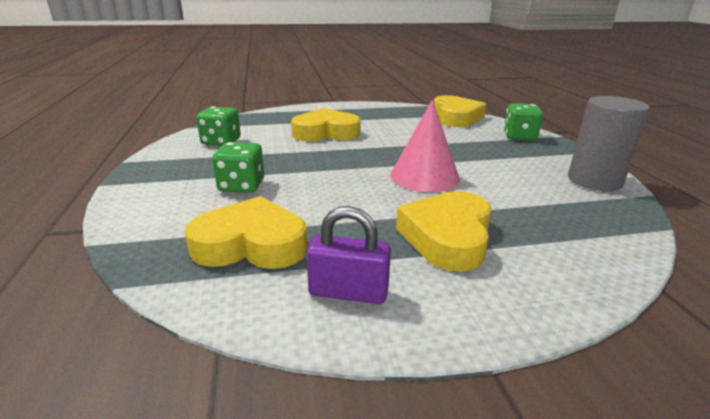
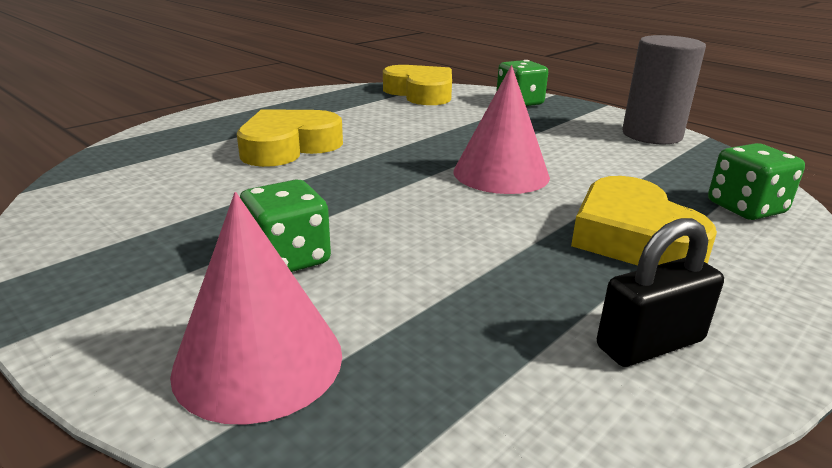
camera: 35 degrees left, 0 degrees up
(166, 223) = (258, 361): none -> pink cone
(221, 142) = (135, 200): green dice -> green dice (745, 208)
(251, 244) = (444, 337): yellow heart -> none
(348, 292) = (650, 344): purple padlock -> black padlock

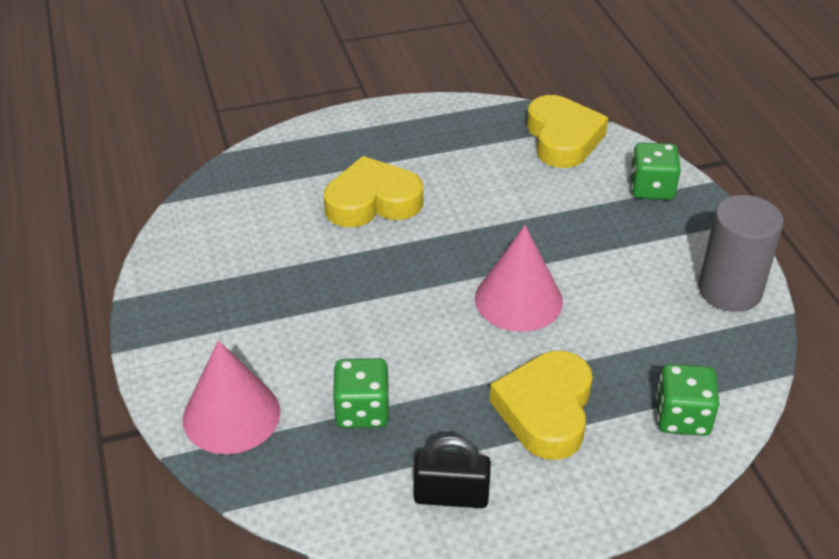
camera: 30 degrees right, 15 degrees up
(288, 258) = (293, 339): green dice -> green dice (362, 411)

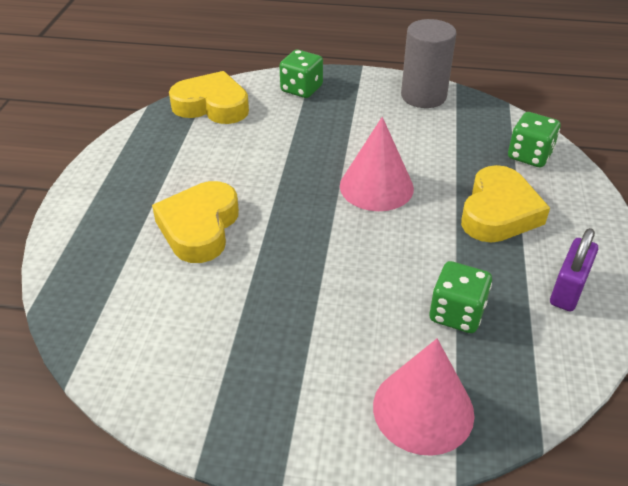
camera: 65 degrees left, 0 degrees up
(451, 496) = (568, 290): black padlock -> purple padlock
(546, 410) = (498, 212): yellow heart -> yellow heart turned 105 degrees counterclockwise

